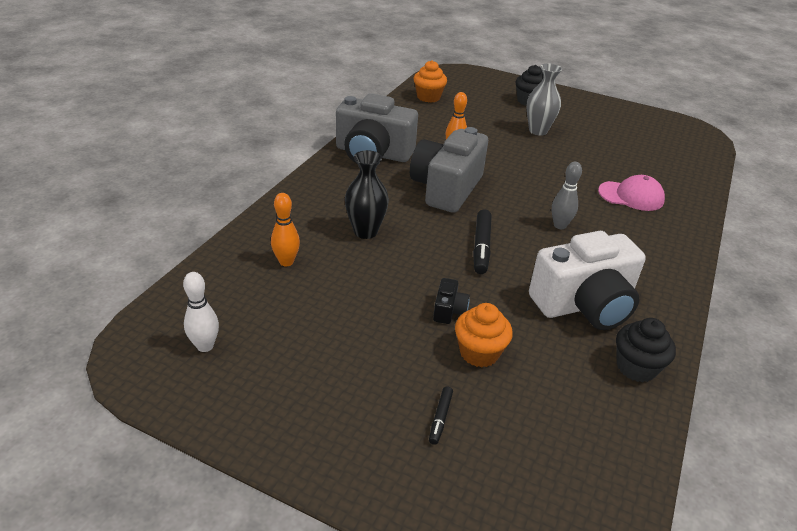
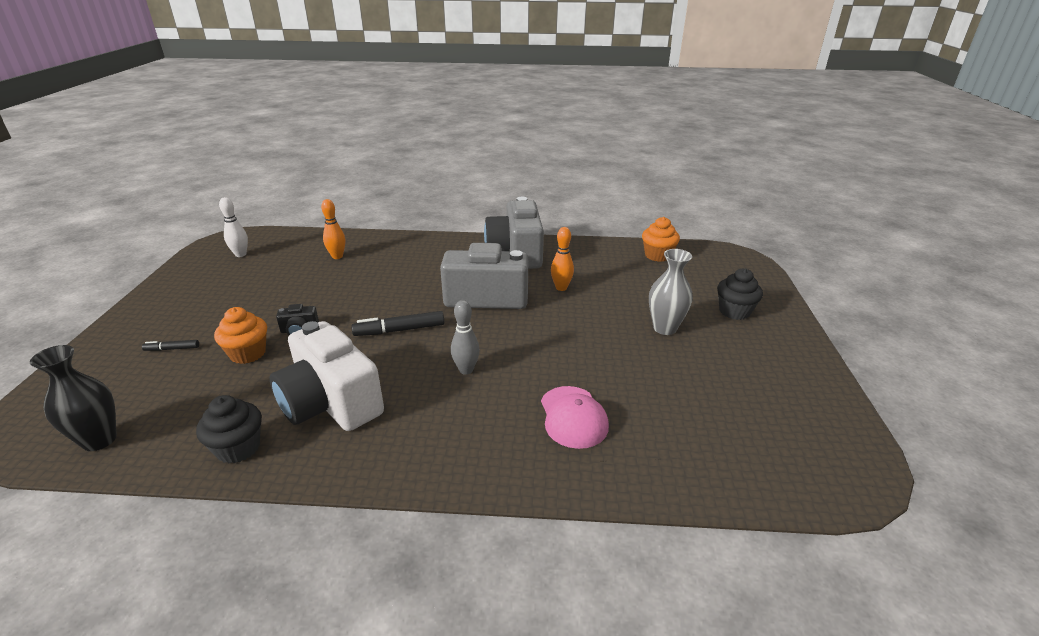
camera: 70 degrees right, 5 degrees down
(365, 231) = (392, 275): black vase -> black vase (99, 440)

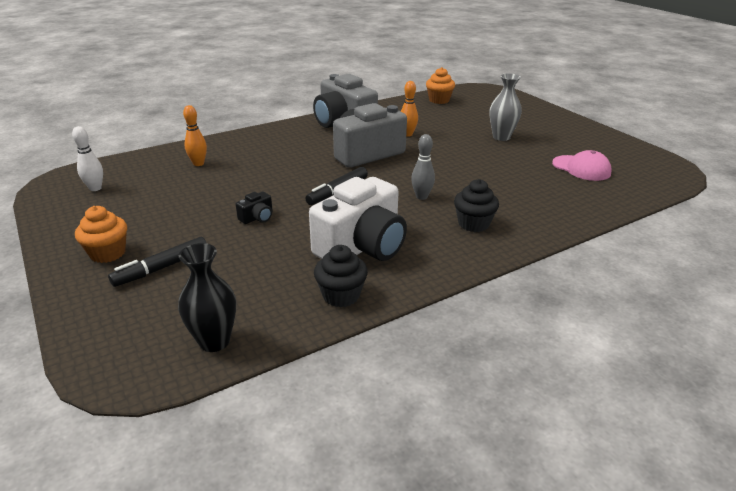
camera: 35 degrees left, 0 degrees up
(172, 349) = (161, 268): black marker -> black marker, size x1.83
(248, 353) = (240, 245): orange cupcake -> orange cupcake (108, 253)
(330, 403) = (362, 247): white camera -> white camera turned 60 degrees counterclockwise
(573, 417) = (520, 196): pink cap -> pink cap (581, 168)
(734, 311) = (524, 118): black cupcake -> black cupcake (473, 224)

